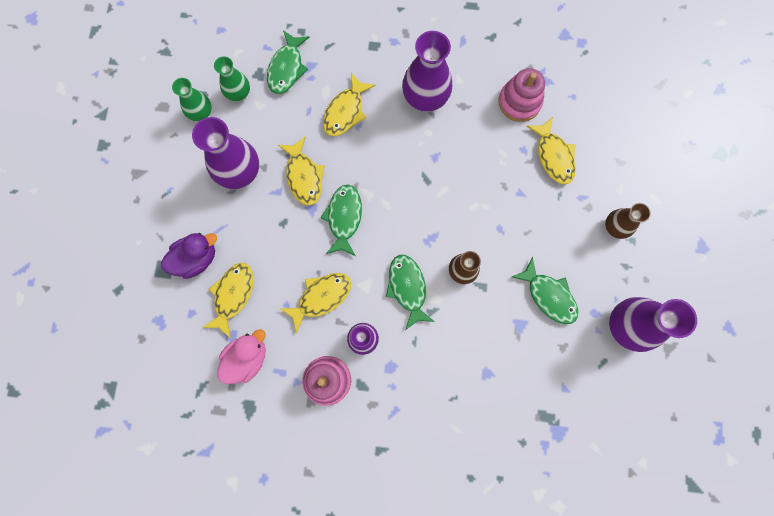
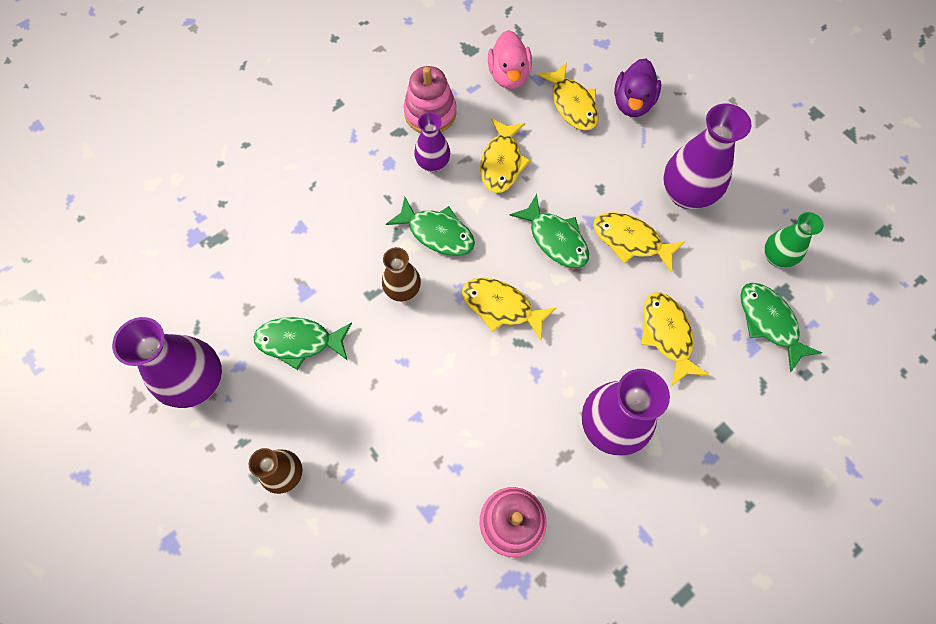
camera: 135 degrees right, 10 degrees down
(201, 113) = (782, 210): green vase -> none
(553, 156) = (418, 493): yellow fish -> yellow fish (501, 307)

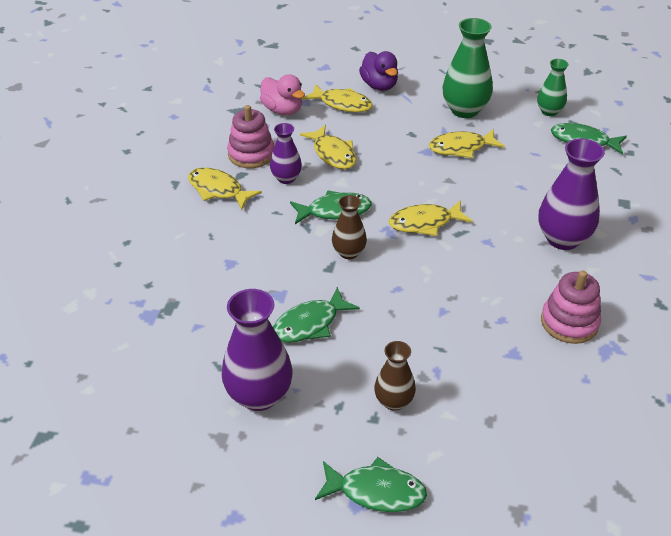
camera: 40 degrees left, 25 degrees down
(555, 239) = (415, 172): green fish -> green fish (376, 491)
(667, 334) = (538, 178): yellow fish -> yellow fish (218, 190)
(686, 194) = (464, 110): purple vase -> green vase

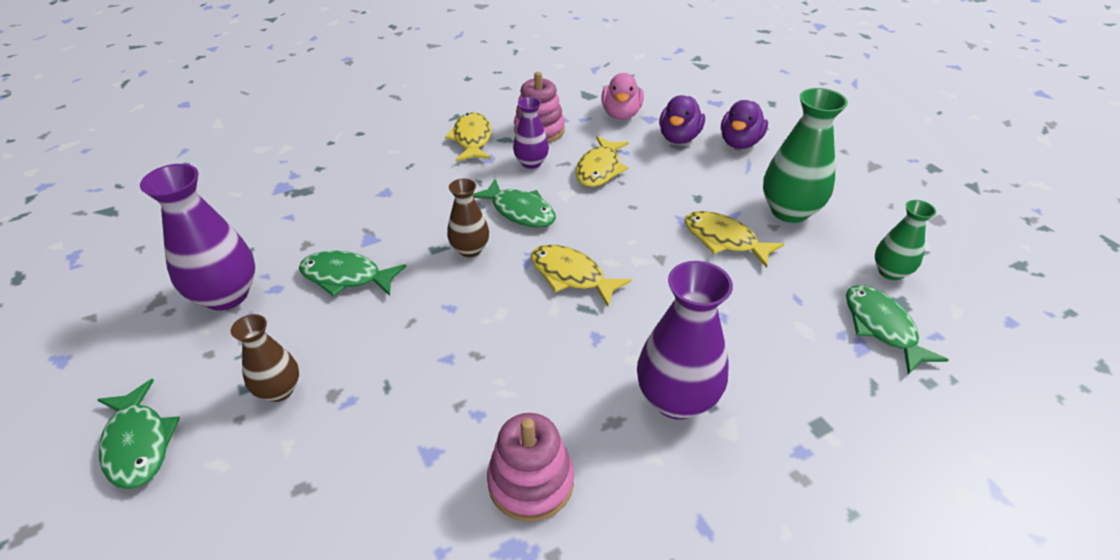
camera: 50 degrees right, 0 degrees up
(342, 104) = (679, 138): yellow fish -> purple duck

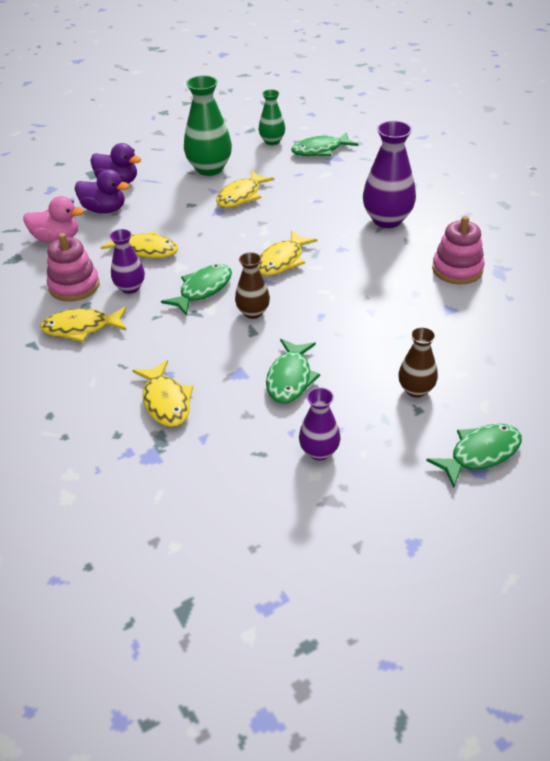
camera: 90 degrees left, 0 degrees up
(226, 295) = (319, 451): purple vase -> purple vase, size x0.59
(348, 193) = (166, 401): none -> yellow fish

